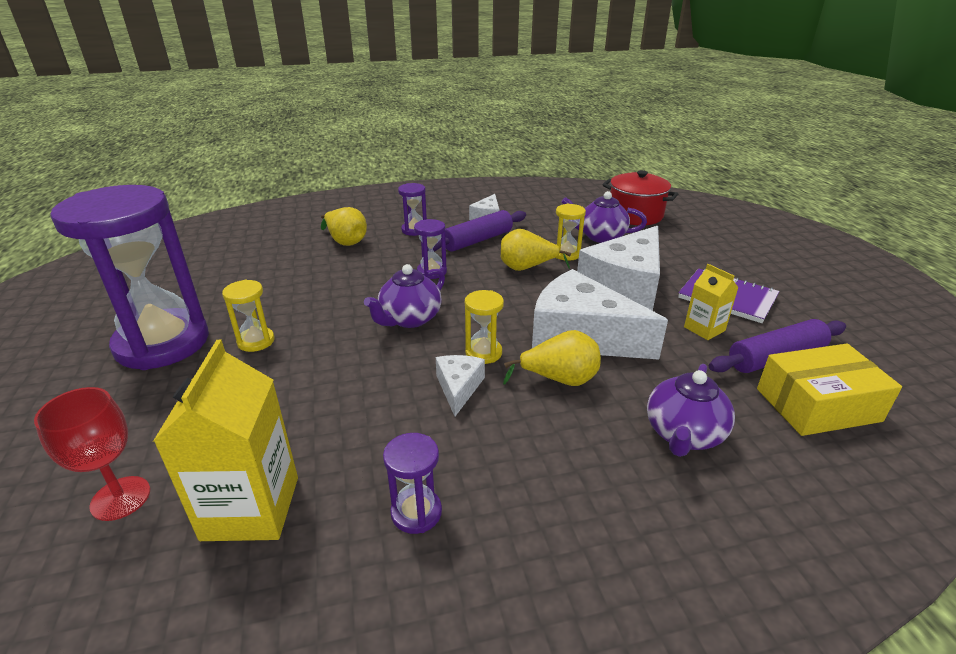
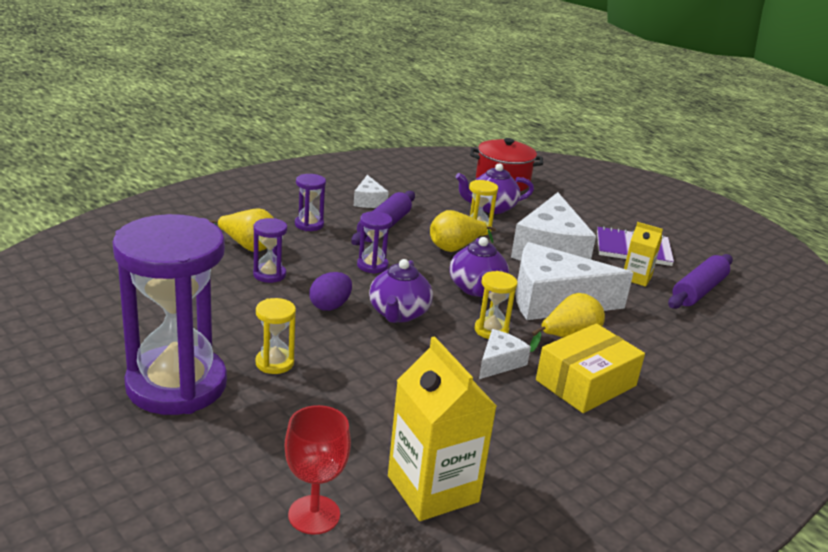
camera: 30 degrees left, 5 degrees down
(357, 301) = (330, 306): none -> purple egg
(416, 512) = (557, 456): purple hourglass -> purple hourglass (269, 275)
(458, 388) = (499, 362): white cheese -> white cheese turned 60 degrees clockwise
(683, 434) = (682, 358): purple teapot -> purple teapot (476, 289)
(817, 405) = (745, 319): yellow box -> yellow box (585, 383)

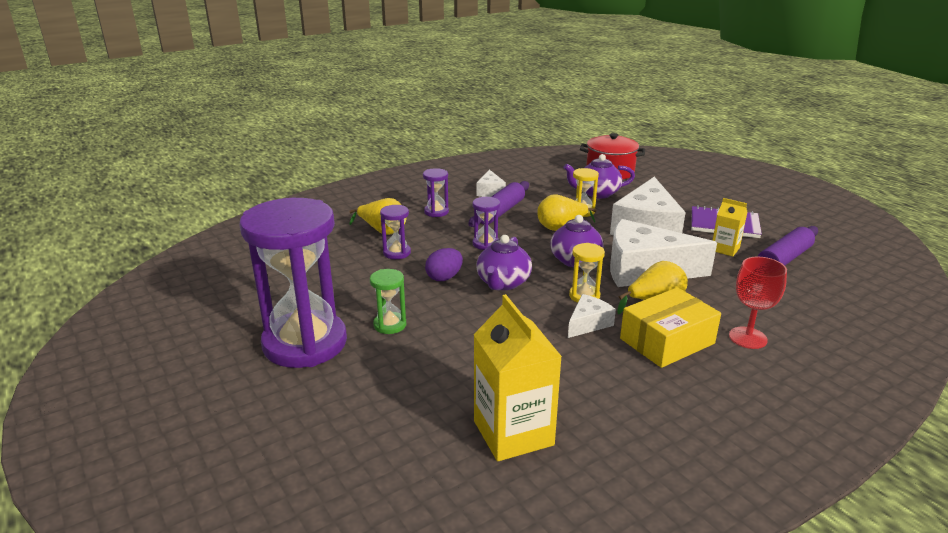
camera: 10 degrees right, 0 degrees up
(274, 363) = (390, 325): yellow hourglass -> green hourglass
(314, 515) = (404, 453): red goblet -> red goblet (748, 338)

